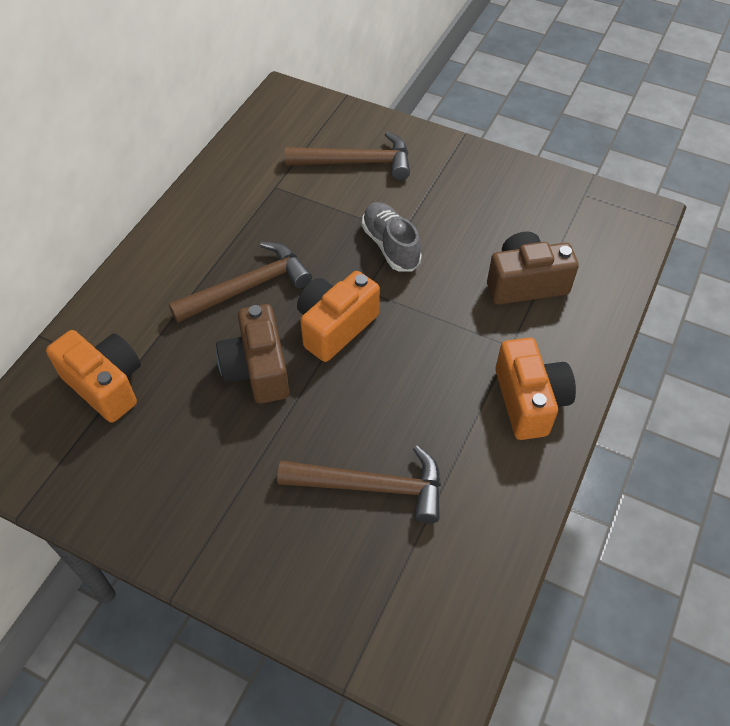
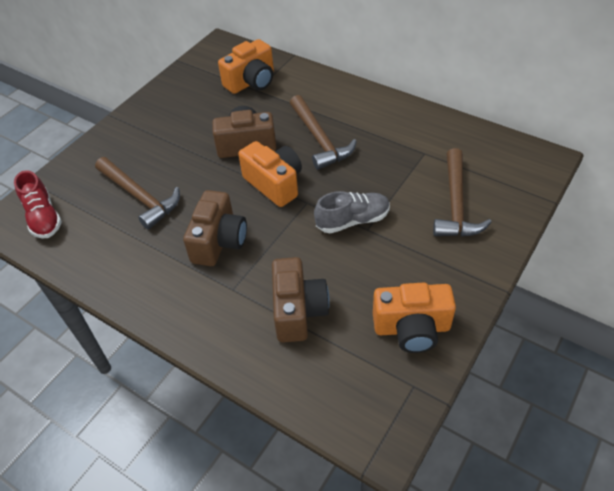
camera: 100 degrees right, 5 degrees down
(372, 486) = (140, 197): brown hammer -> brown hammer turned 60 degrees counterclockwise
(429, 620) = (43, 217): none -> red shoe
(441, 372) = (219, 241): none -> brown camera
(529, 401) = (177, 293): orange camera -> orange camera (412, 328)

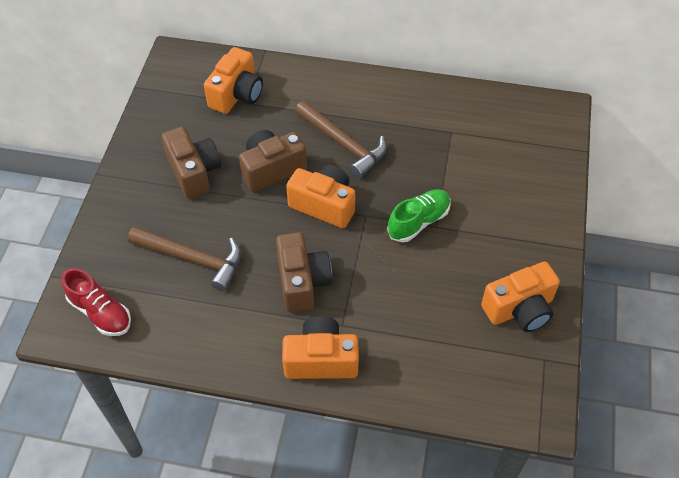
camera: 25 degrees left, 5 degrees up
(196, 313) = (321, 360): none -> orange camera
(298, 311) = (414, 326): brown camera -> brown camera (194, 172)
(352, 220) = (418, 222): grey shoe -> green shoe
(456, 204) = (503, 178): brown hammer -> none

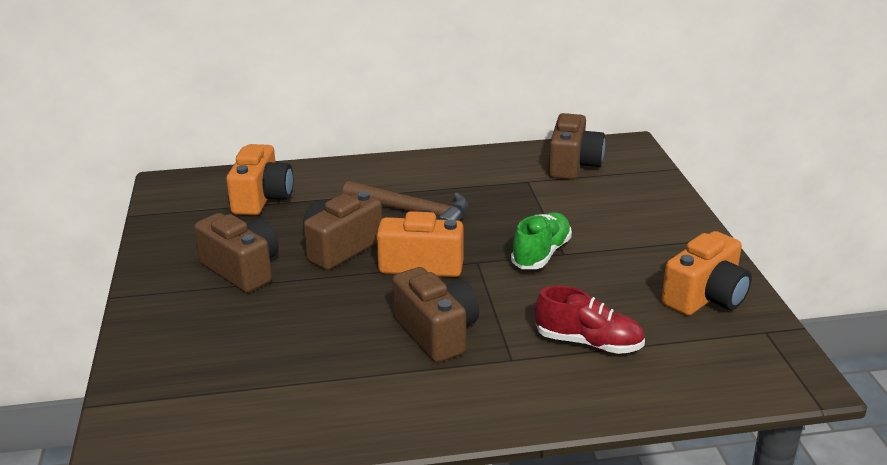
camera: 20 degrees left, 25 degrees down
(100, 312) = (176, 426): red shoe -> red shoe (588, 343)
(193, 259) = (282, 344): brown hammer -> none
(321, 360) = (506, 397): orange camera -> none
(499, 122) = (573, 165): none -> brown camera

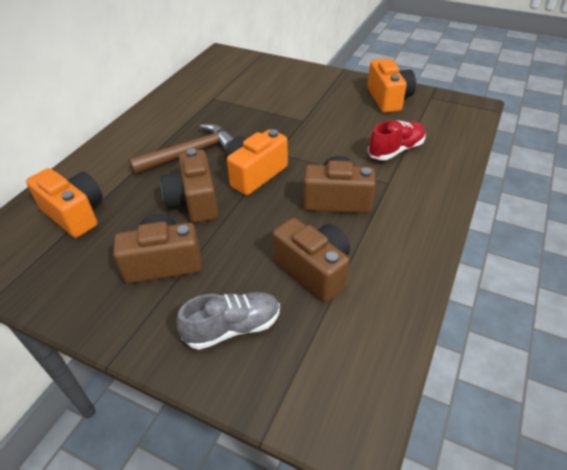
camera: 55 degrees left, 15 degrees up
(194, 341) = (233, 328): none -> grey shoe
(541, 254) = (295, 127): green shoe -> none
(573, 165) = (217, 77): brown camera -> brown camera (314, 270)

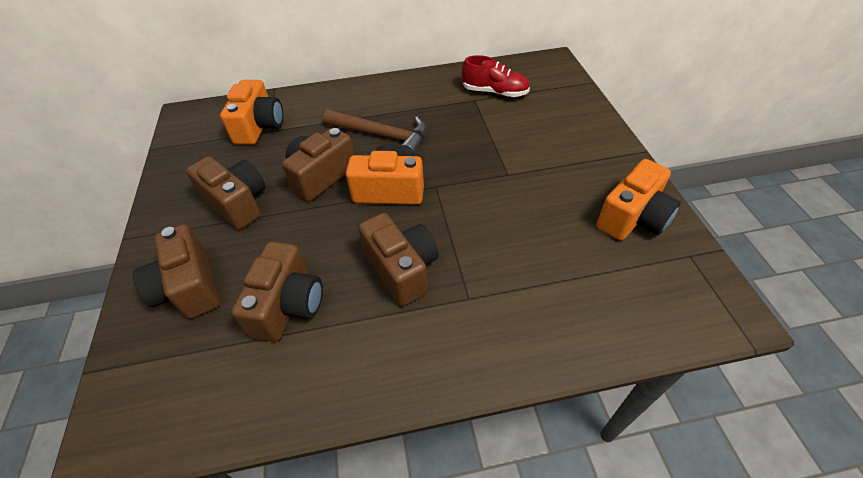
camera: 55 degrees right, 5 degrees up
(233, 328) = (189, 287): grey shoe -> brown camera
(395, 150) = (536, 275): red shoe -> red shoe (495, 92)

